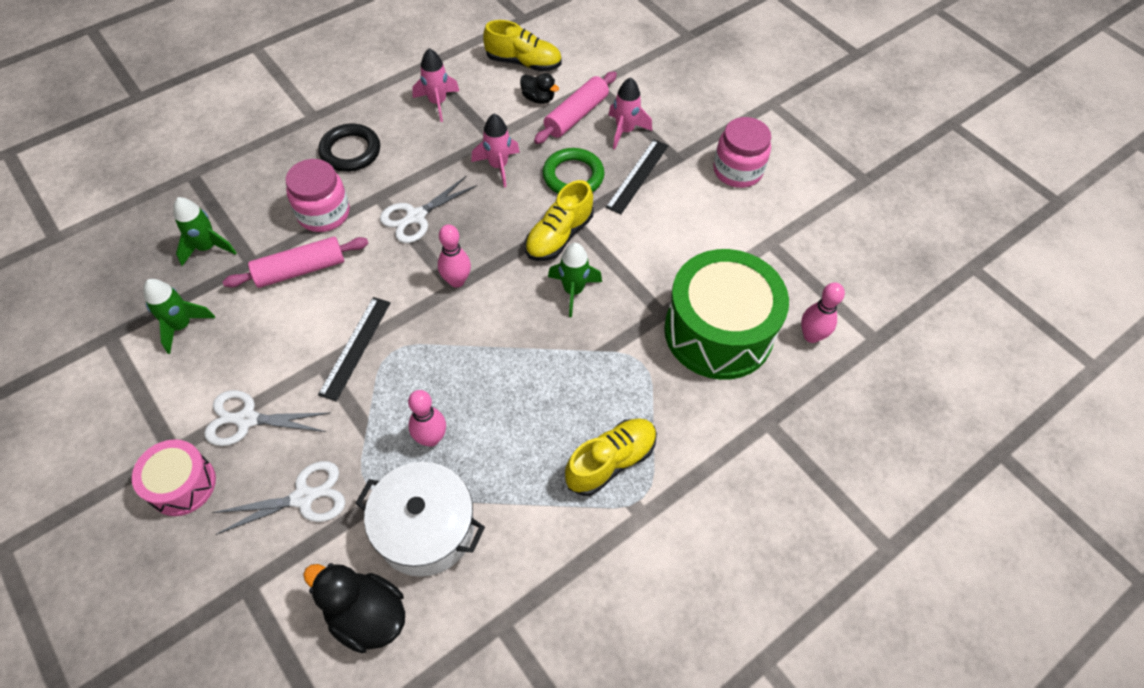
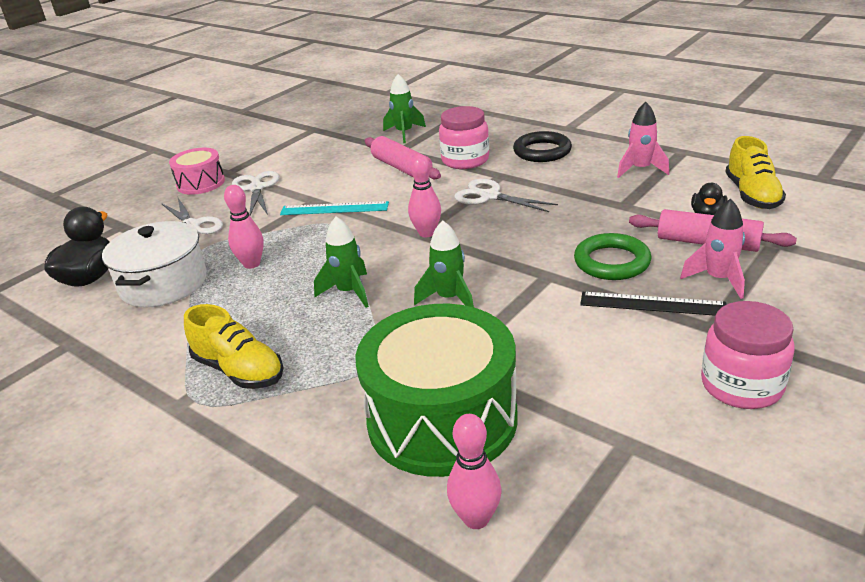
camera: 80 degrees right, 25 degrees down
(182, 326) = (330, 146): green rocket -> green rocket (349, 292)
(355, 347) = (334, 208): black ruler -> turquoise ruler
(498, 166) = (586, 218): pink rocket -> none
(559, 236) = (518, 273): yellow shoe -> none

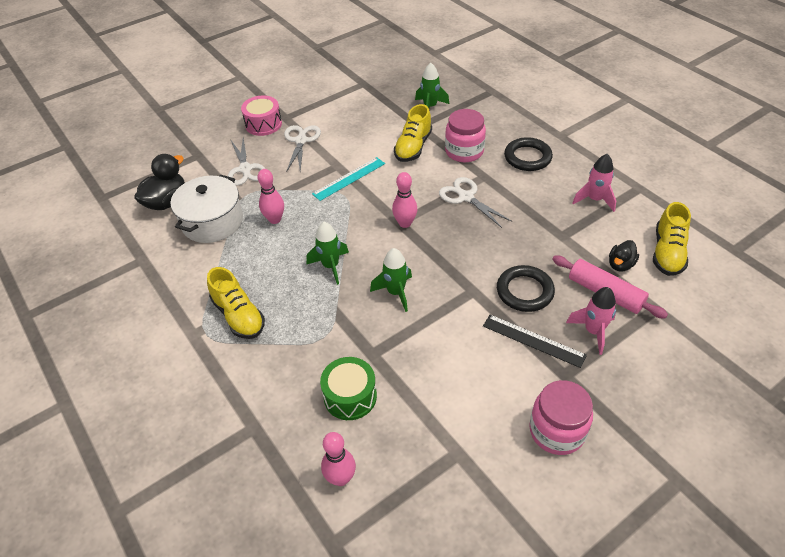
camera: 15 degrees right, 15 degrees up
(334, 208) = (349, 178): turquoise ruler -> turquoise ruler turned 60 degrees counterclockwise
(401, 168) = (413, 147): pink rolling pin -> yellow shoe
(442, 419) = (350, 396): green drum -> green drum, size x0.53
(612, 262) = (524, 291): green ring -> black ring

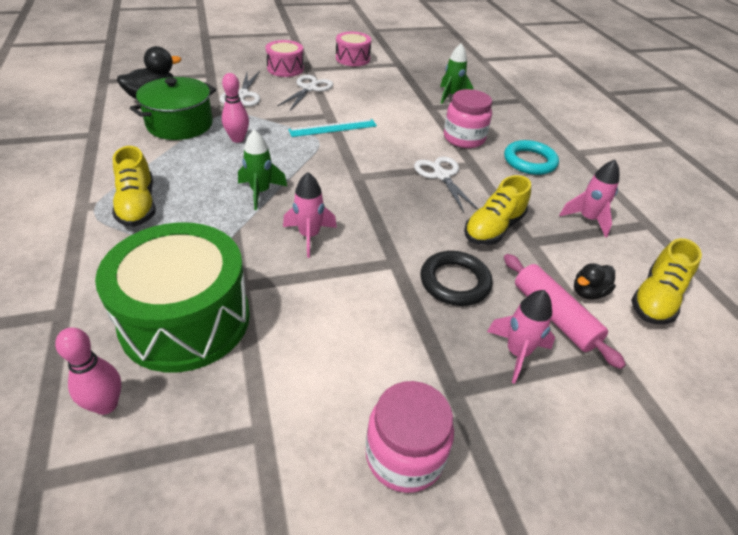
camera: 15 degrees right, 5 degrees down
(212, 222) = (180, 124): white pot -> green pot
(318, 91) = (352, 59): none -> pink drum
(350, 396) = (185, 319): green drum -> green drum, size x1.90
(395, 292) = (309, 236): green rocket -> pink rocket
(405, 223) = (362, 179): pink bowling pin -> none
(413, 147) = (413, 121): yellow shoe -> yellow shoe (493, 228)
(527, 157) = (529, 161): black ring -> turquoise ring
(533, 340) = (435, 336): black ruler -> none

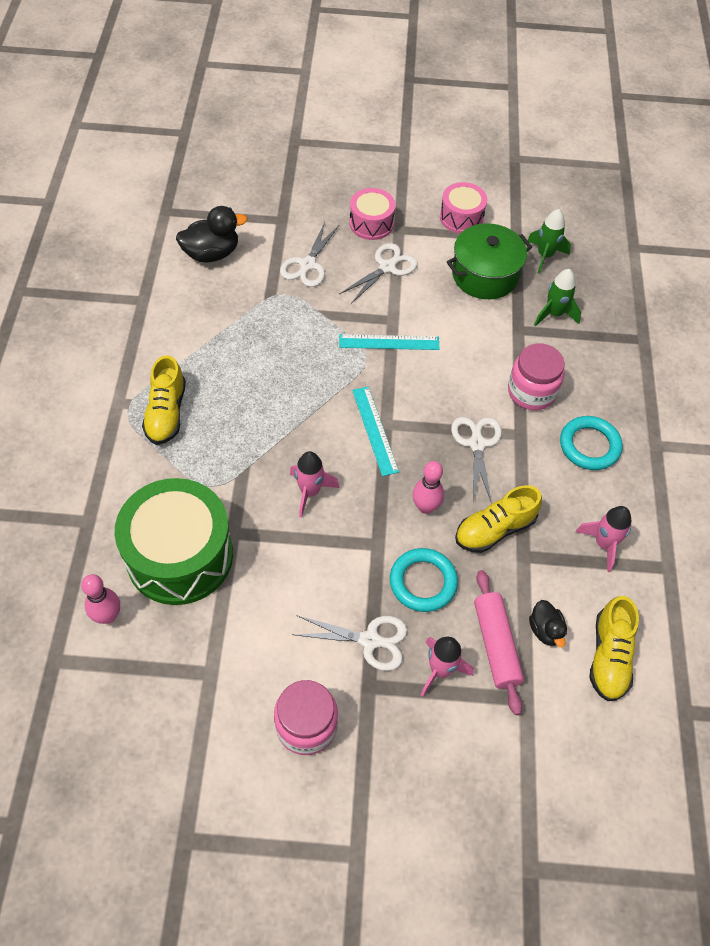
camera: 20 degrees right, 15 degrees up
(180, 124) = (229, 302): green pot -> green pot (485, 275)
(237, 139) = (282, 339): pink bowling pin -> pink bowling pin (425, 507)
(260, 192) = (282, 423): green rocket -> green rocket (545, 256)
(349, 182) = (375, 430): none -> turquoise ruler
(431, 345) = (369, 640): none -> white scissors
(455, 282) = (423, 582): black ring -> turquoise ring
(588, 292) = (545, 630): black duck -> black duck turned 90 degrees counterclockwise
(656, 299) = (609, 657): yellow shoe -> yellow shoe turned 45 degrees counterclockwise

